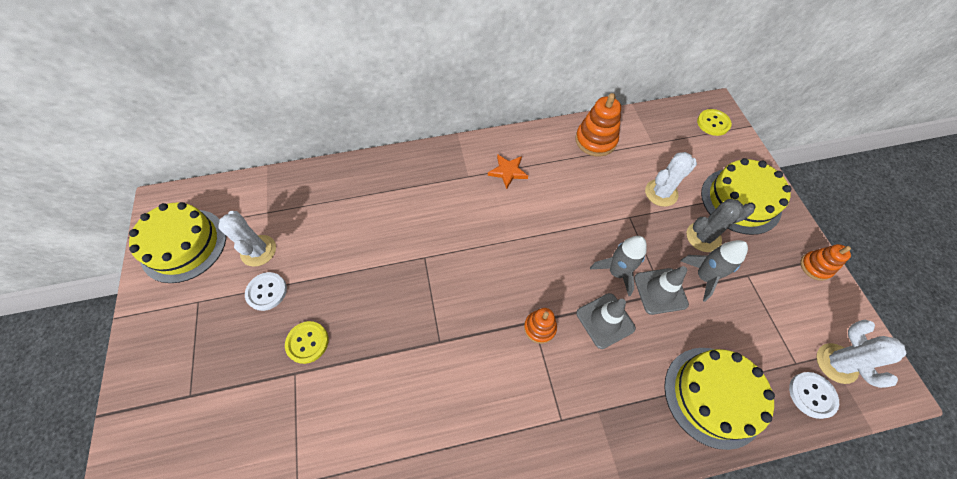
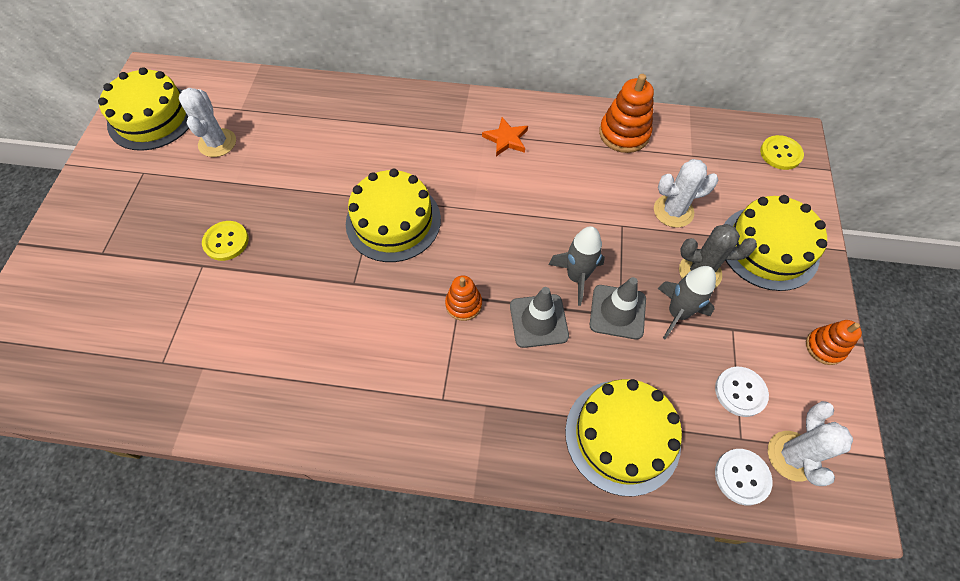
camera: 20 degrees right, 0 degrees up
(266, 292) = (209, 183): white button -> white button (740, 392)
(448, 273) = (393, 221): none -> yellow cake

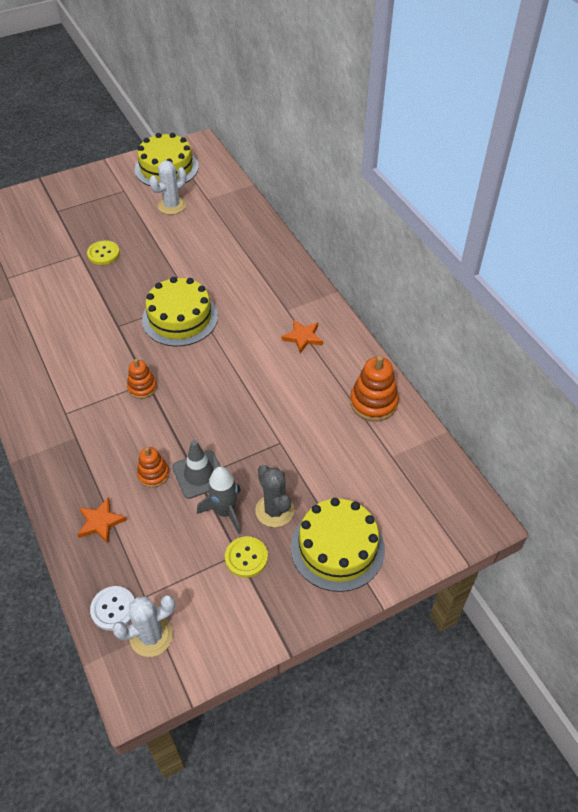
camera: 55 degrees right, 10 degrees down
(538, 321) = (158, 433): grey traffic cone -> none
(576, 277) = (211, 437): grey rocket -> none
(622, 436) = (100, 522): yellow cake -> orange star
(673, 211) = (321, 468): white cactus -> none
(740, 392) = (184, 580): white button -> none
(780, 153) = (452, 517): yellow button -> yellow button (246, 557)
(824, 347) = (266, 625): orange stacking toy -> orange stacking toy (153, 474)

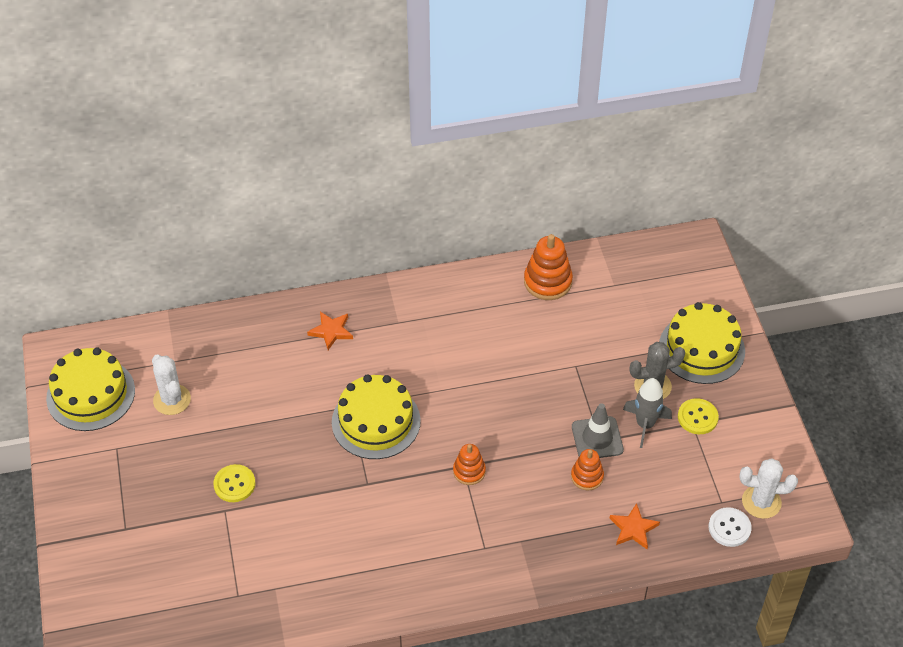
camera: 75 degrees left, 0 degrees up
(151, 636) = (761, 502): white cactus -> white cactus turned 75 degrees counterclockwise
(303, 337) = (443, 317): orange star -> orange star (331, 331)

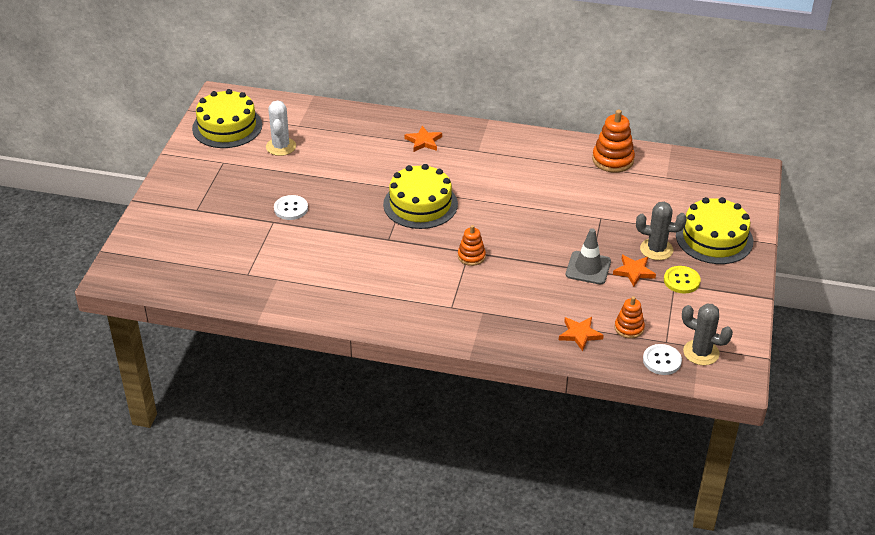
camera: 25 degrees right, 10 degrees down
(234, 484) = (291, 208): yellow button -> white button
(587, 476) = (563, 289): orange stacking toy -> orange stacking toy (629, 328)
(645, 424) = (634, 272): grey rocket -> orange star
(761, 502) = (701, 352): white cactus -> grey cactus

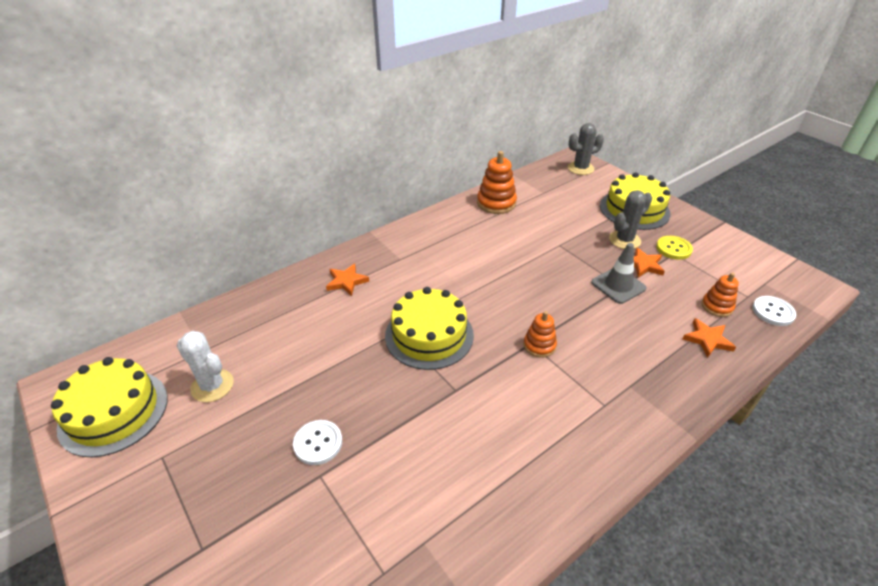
camera: 50 degrees left, 0 degrees up
(701, 352) = (773, 286): grey cactus -> grey cactus (580, 168)

